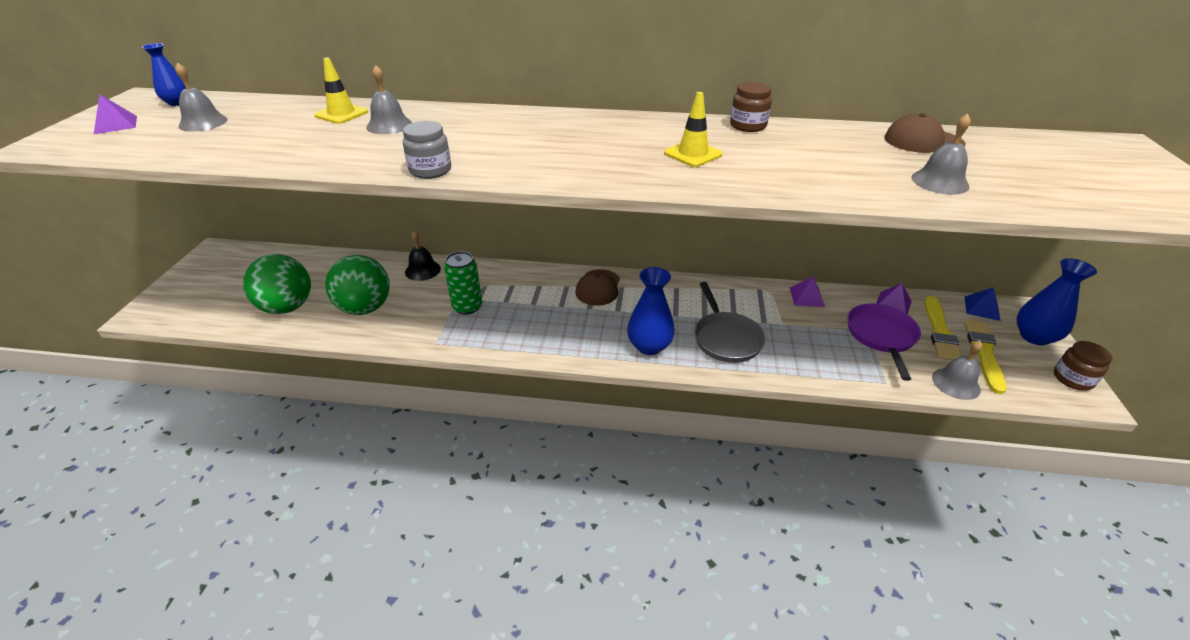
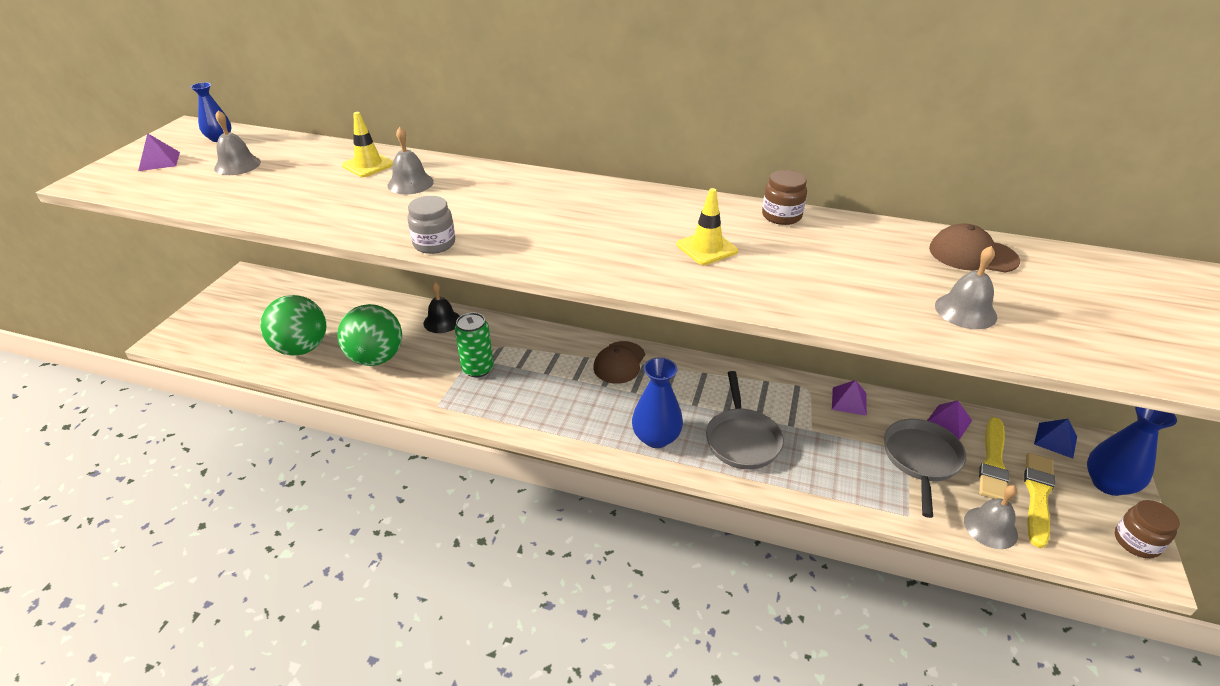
camera: 10 degrees right, 0 degrees up
(881, 337) = (921, 460): purple pan -> grey pan

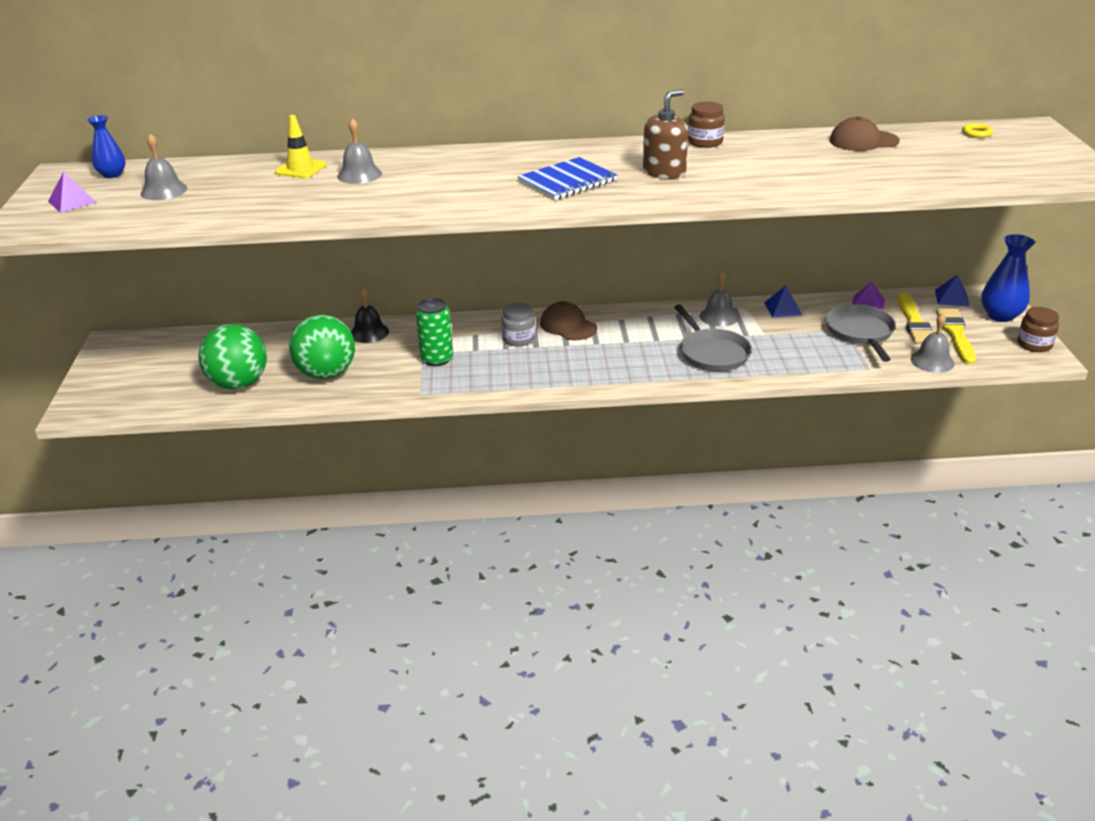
camera: 20 degrees left, 5 degrees down
(434, 244) = (433, 209): grey jar -> grey jar (519, 339)
(595, 237) = (567, 181): none -> blue notebook
(619, 362) = (568, 326): brown cap -> brown cap turned 135 degrees clockwise
(656, 438) = (639, 369): blue vase -> none
(706, 248) = (664, 172): yellow traffic cone -> brown soap dispenser
(849, 401) = (783, 308): purple pyramid -> blue pyramid
(965, 311) = (879, 173): grey bell -> grey bell (719, 316)
(1132, 275) = (976, 133): none -> yellow ring

